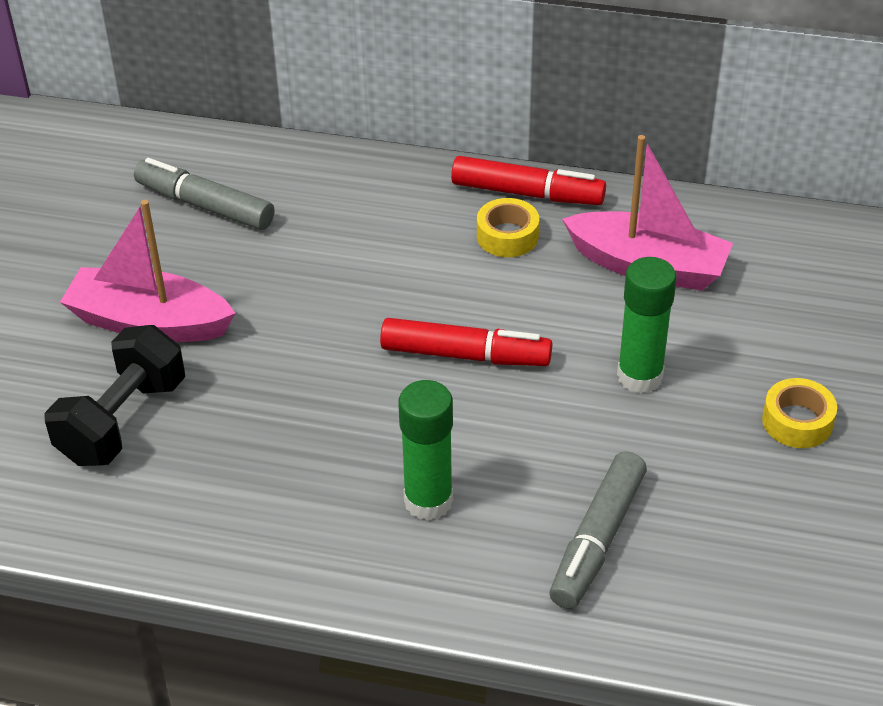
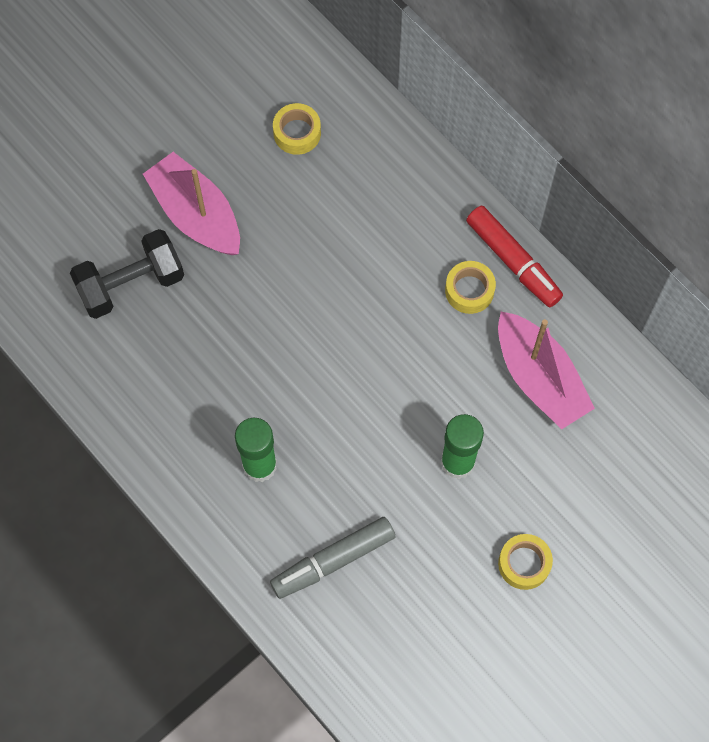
camera: 35 degrees right, 25 degrees up
(205, 205) = (297, 133): grey marker -> yellow tape
(465, 355) = (365, 372): red marker -> none

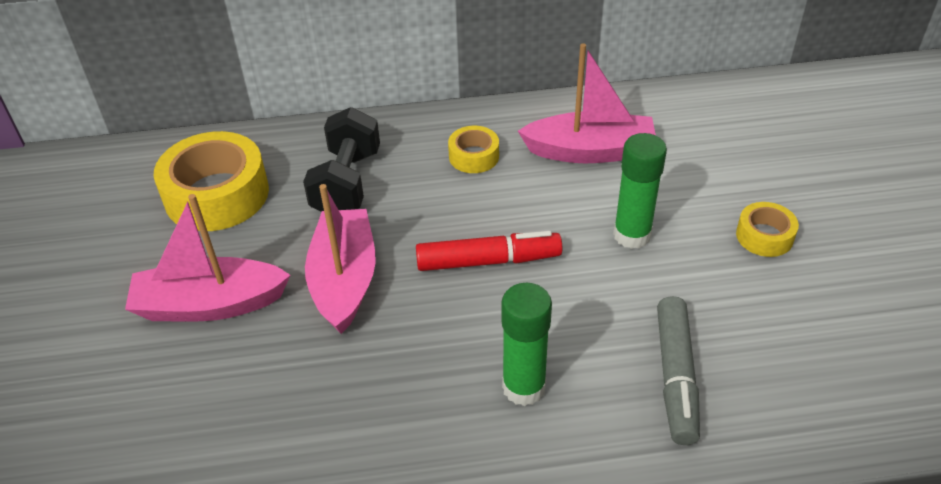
camera: 55 degrees left, 25 degrees down
(131, 284) = (222, 399): black dumbbell -> black dumbbell (347, 183)
(275, 286) = (344, 280): none -> pink boat
(297, 133) = (217, 195): yellow tape -> yellow tape, size x1.97
(513, 261) = (472, 121): red marker -> red marker (488, 261)

